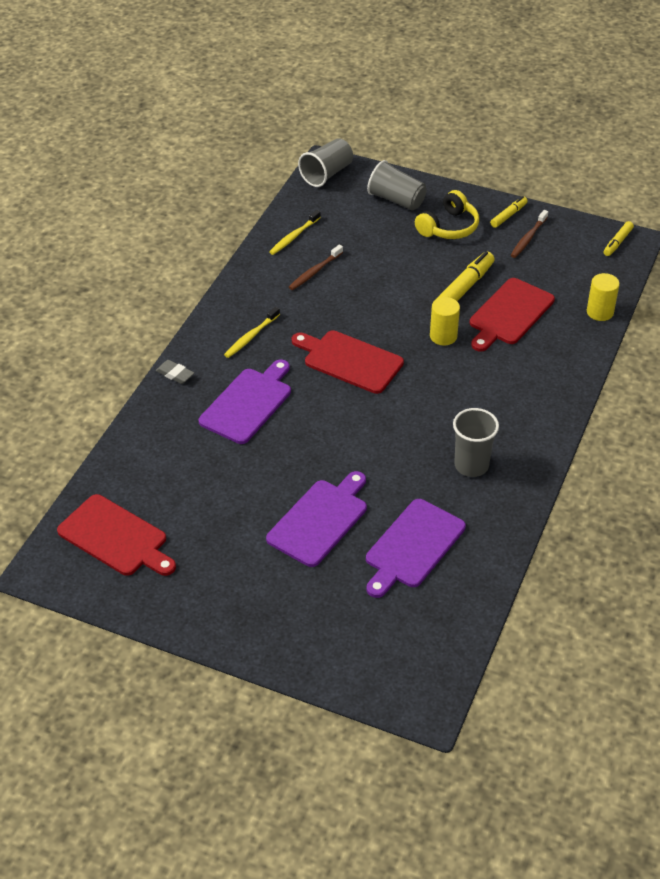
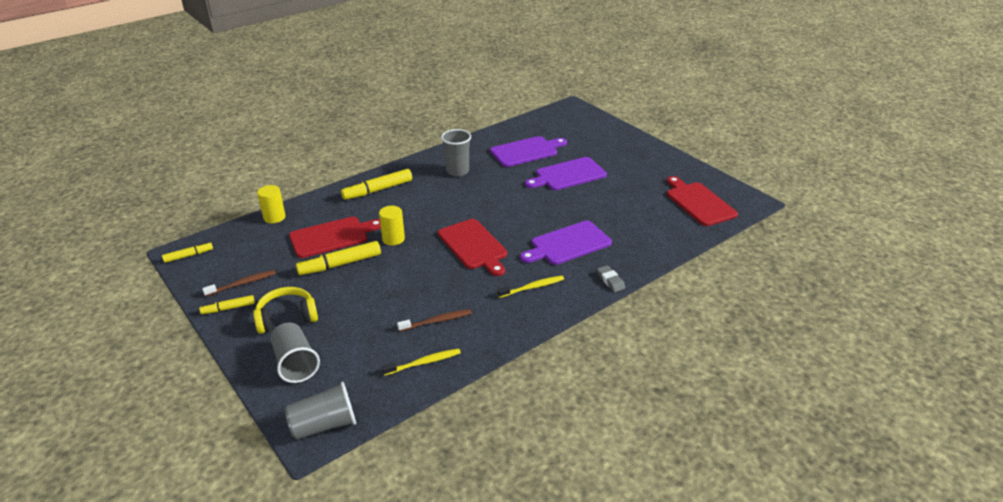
camera: 150 degrees left, 10 degrees down
(535, 393) = (378, 190): none -> yellow marker

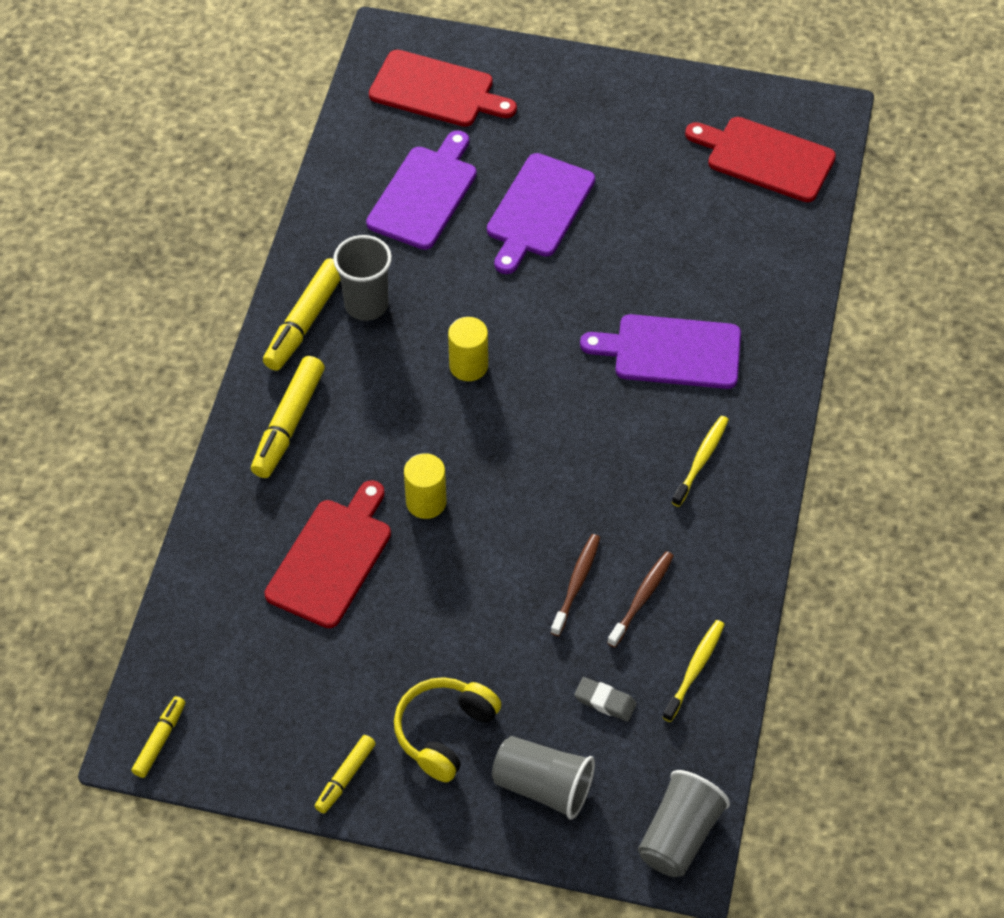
camera: 40 degrees left, 20 degrees up
(242, 284) = (309, 727): brown toothbrush -> brown toothbrush (576, 584)
(274, 217) = (195, 583): yellow cylinder -> yellow cylinder (468, 366)
(340, 264) = (406, 598): yellow marker -> yellow marker (305, 322)
(474, 246) = (551, 439): red cutting board -> red cutting board (436, 90)
(568, 244) = (671, 352): purple cutting board -> purple cutting board turned 75 degrees clockwise
(610, 281) = (784, 382): grey eraser -> grey eraser (605, 701)

